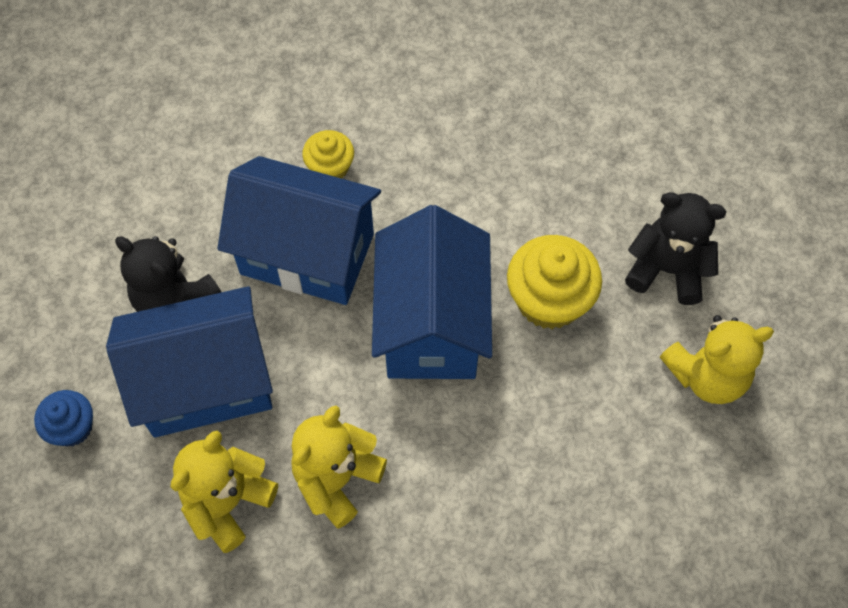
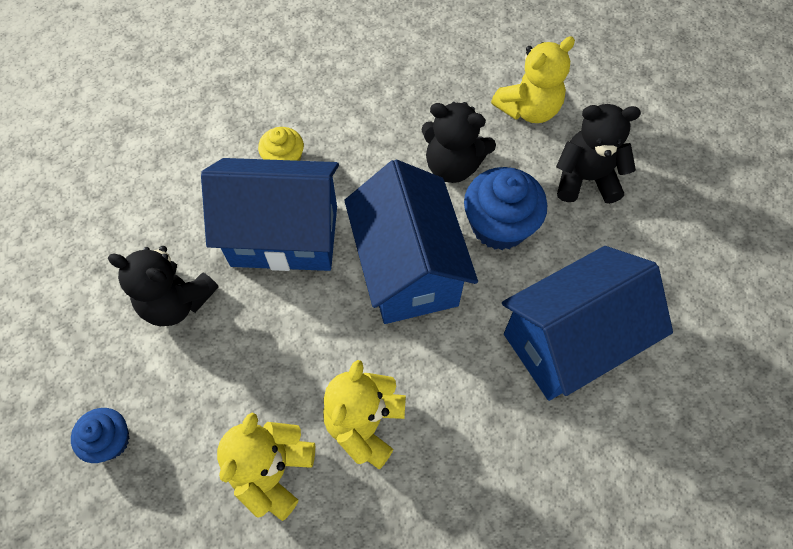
camera: 15 degrees left, 0 degrees up
(205, 383) = (224, 368): blue house -> blue house (569, 341)
(518, 217) = (452, 165): none -> black teddy bear
(549, 300) = (499, 225): yellow cupcake -> blue cupcake
(706, 375) = (646, 256): yellow teddy bear -> yellow teddy bear (528, 109)

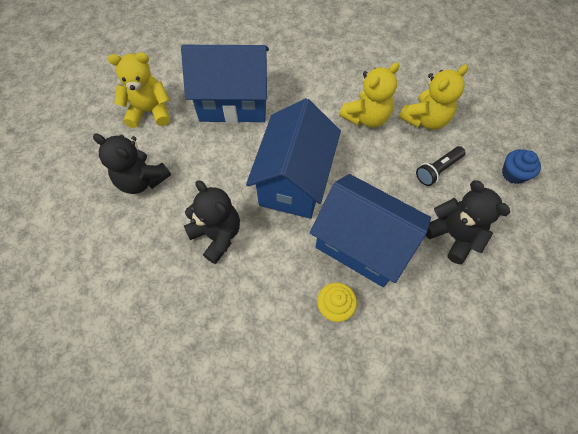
camera: 150 degrees left, 0 degrees up
(224, 387) = (437, 170): none -> black flashlight
(499, 225) = (219, 179): blue cupcake -> none
(528, 109) = (130, 250): yellow teddy bear -> yellow teddy bear (149, 111)

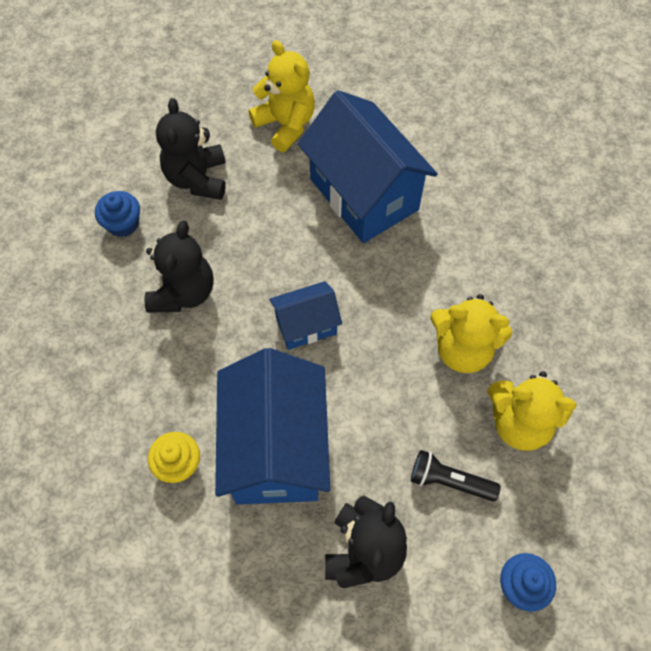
camera: 55 degrees right, 0 degrees up
(135, 243) = (123, 224): none -> blue cupcake
(294, 181) = (306, 325): blue house -> blue house, size x0.52

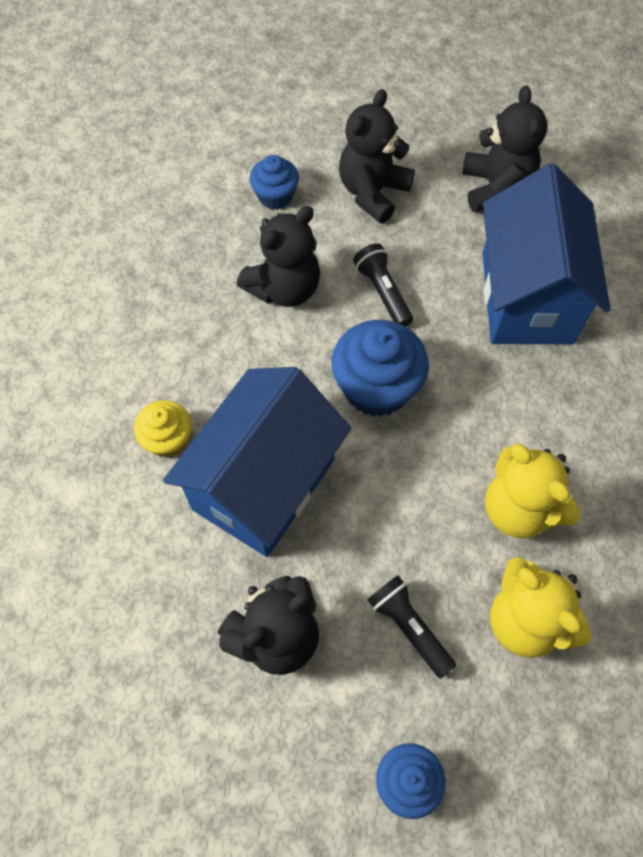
camera: 35 degrees right, 0 degrees up
(260, 251) = (383, 292): none -> black flashlight
(285, 125) = (495, 188): yellow teddy bear -> black teddy bear
(306, 325) = (376, 388): blue house -> blue cupcake

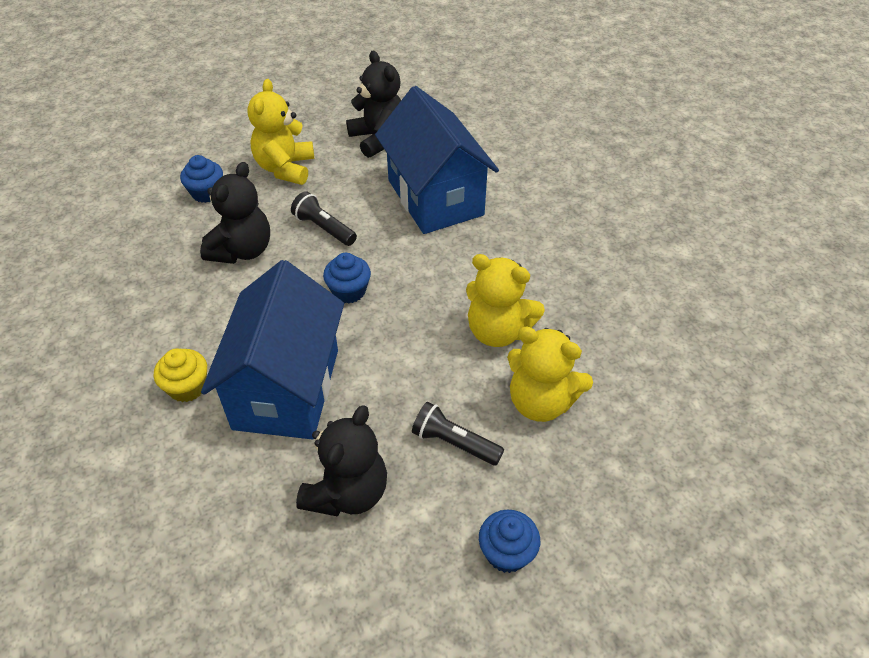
camera: 25 degrees left, 15 degrees down
(373, 192) = (285, 168): black teddy bear -> yellow teddy bear
(376, 388) = (349, 291): blue cupcake -> blue cupcake, size x0.59

